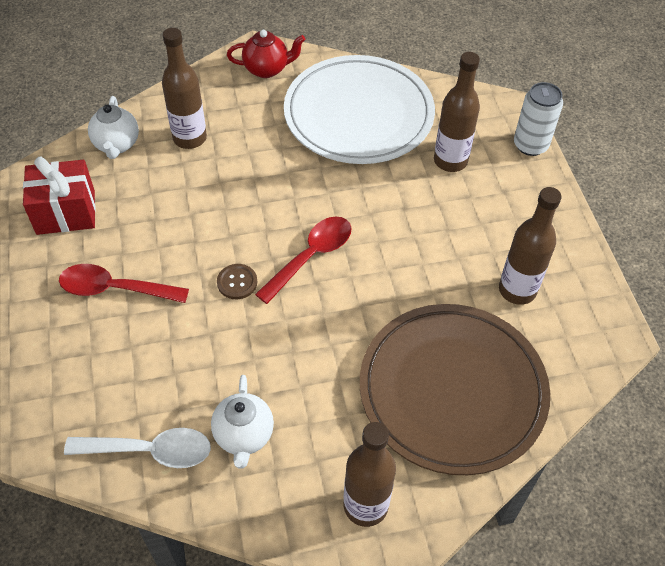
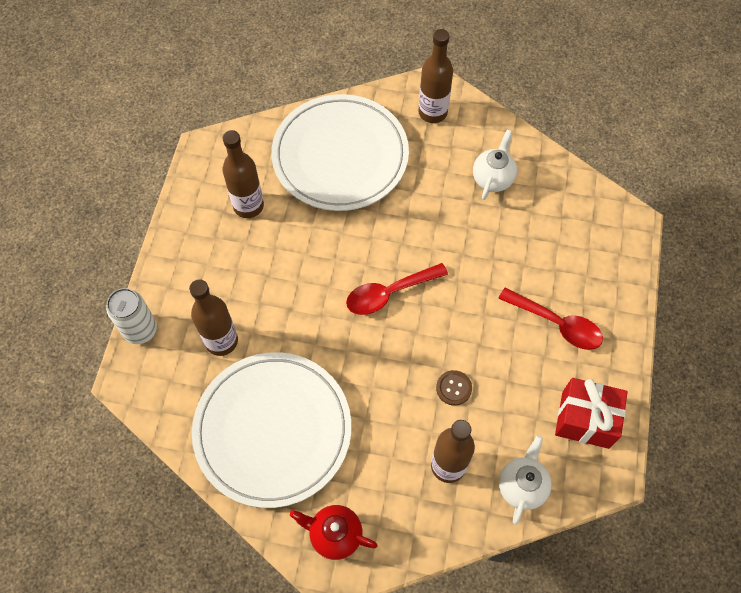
camera: 155 degrees left, 10 degrees up
(150, 451) = (558, 191): white spoon -> none
(237, 282) = (457, 293): brown button -> brown button (454, 388)
(452, 390) = (340, 156): brown plate -> white plate

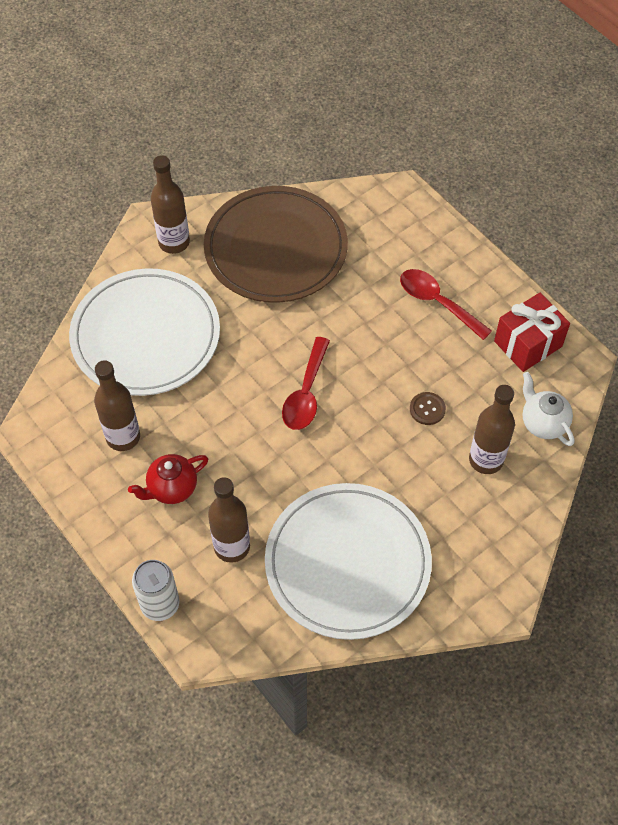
camera: 50 degrees left, 5 degrees down
(334, 535) = (474, 580): red teapot -> red teapot (172, 488)
(493, 178) = (276, 248): white teapot -> brown plate
(557, 324) = (437, 302): red spoon -> red spoon turned 120 degrees counterclockwise

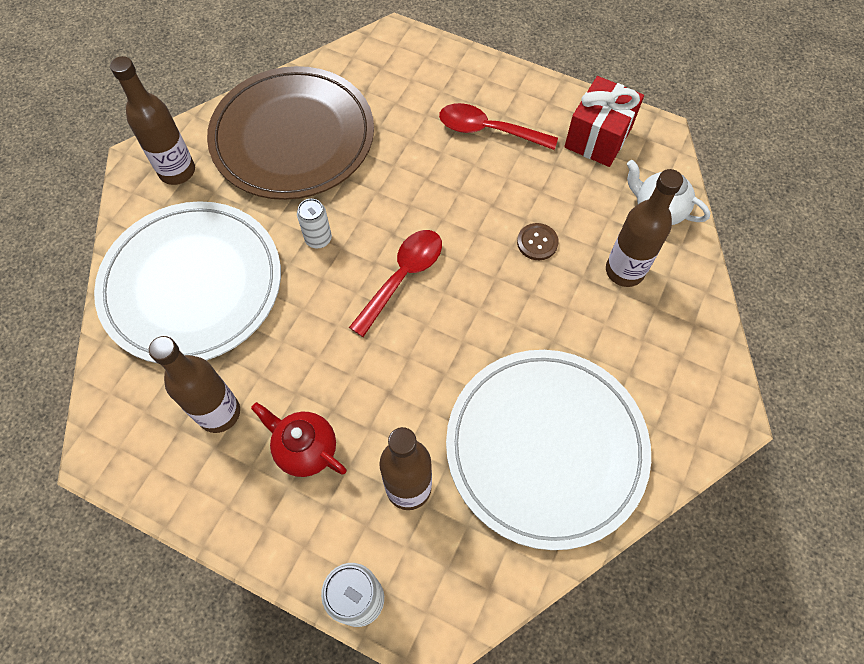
camera: 25 degrees left, 5 degrees up
(172, 488) = (305, 449): red teapot -> red teapot turned 90 degrees clockwise
(256, 338) = (318, 239): none -> white can
(306, 393) = (402, 277): red spoon -> red spoon turned 135 degrees counterclockwise

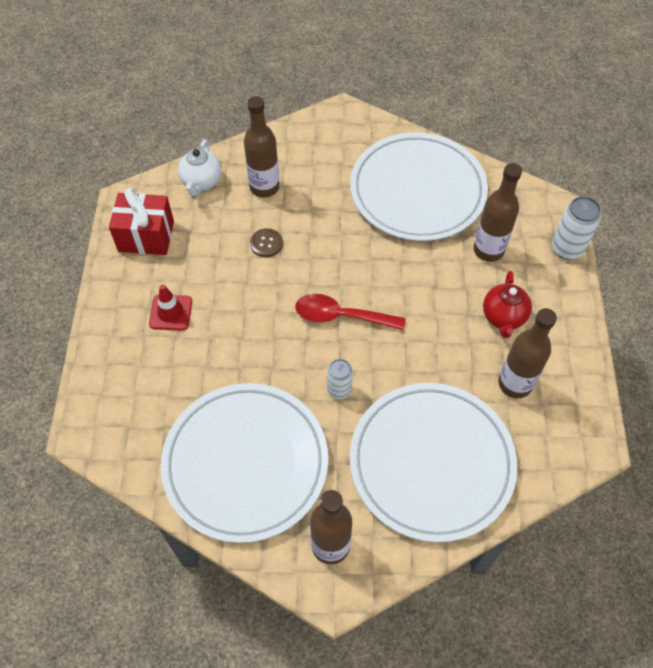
camera: 115 degrees left, 5 degrees down
(293, 137) = (245, 463): brown plate -> white plate
(488, 130) = (171, 312): red spoon -> red traffic cone

